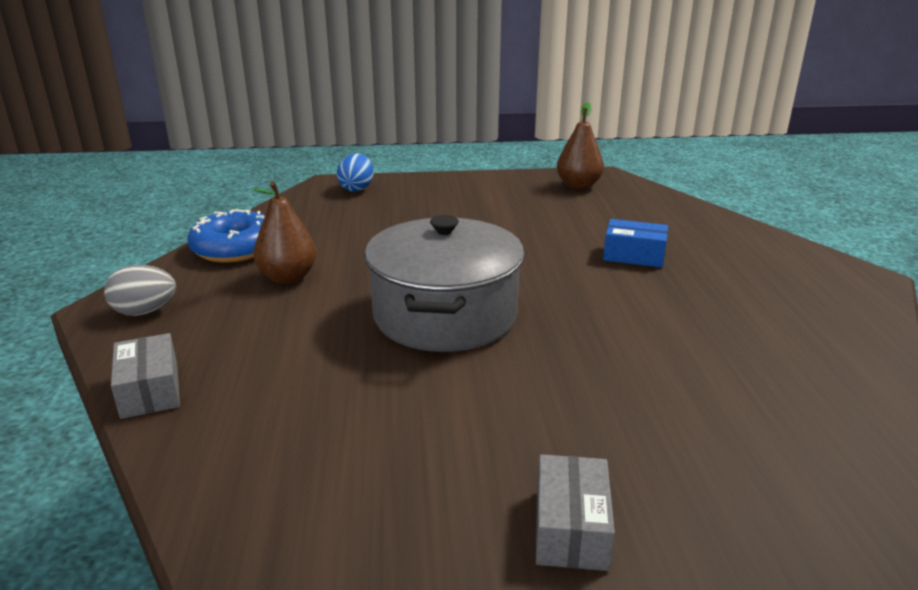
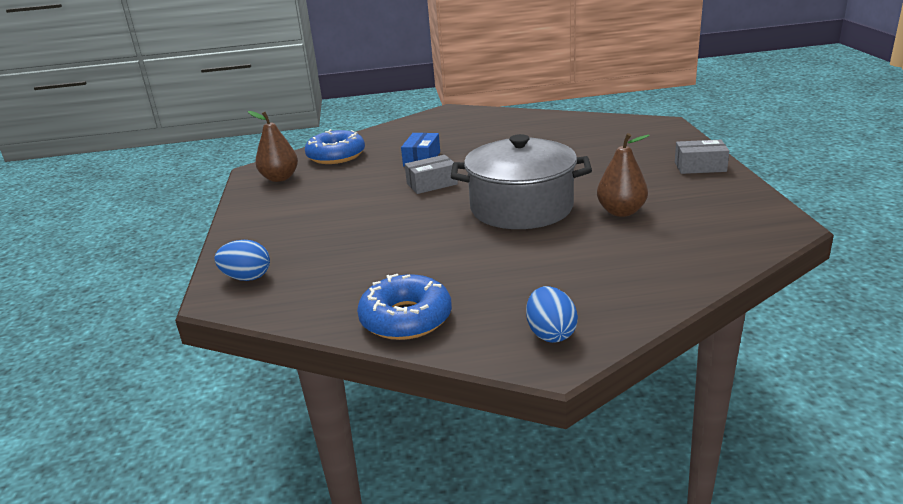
camera: 90 degrees left, 0 degrees up
(145, 312) = (551, 334): grey egg -> blue egg
(150, 390) = (664, 295): grey box -> grey box (432, 184)
(288, 277) = (470, 276): brown pear -> brown pear (621, 212)
(647, 208) = (336, 156): none -> blue donut

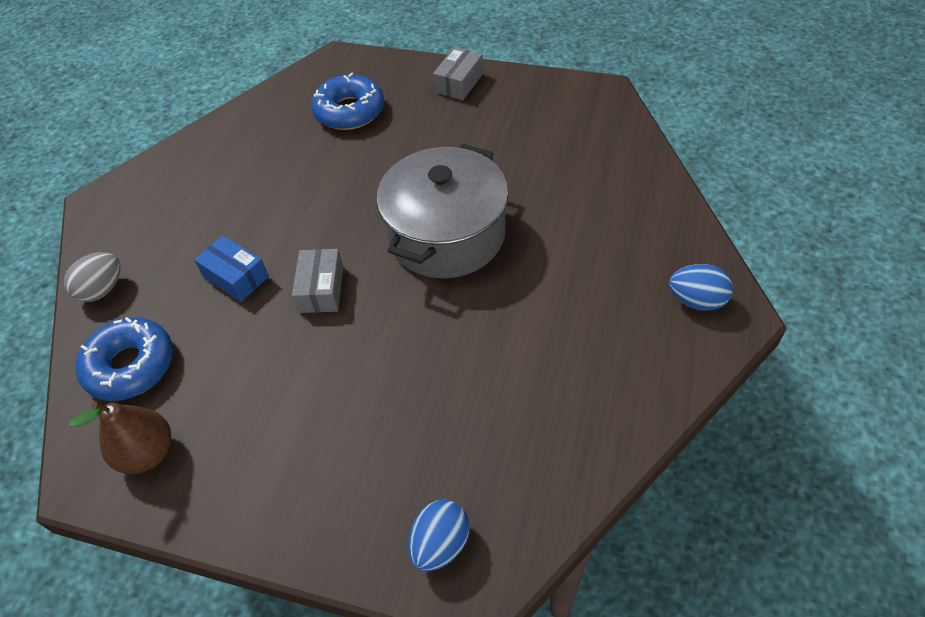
camera: 65 degrees left, 25 degrees up
(385, 132) = (102, 289): none -> grey egg
(406, 318) = (620, 400): blue donut -> blue donut (349, 111)
(621, 212) = (510, 170): brown pear -> none

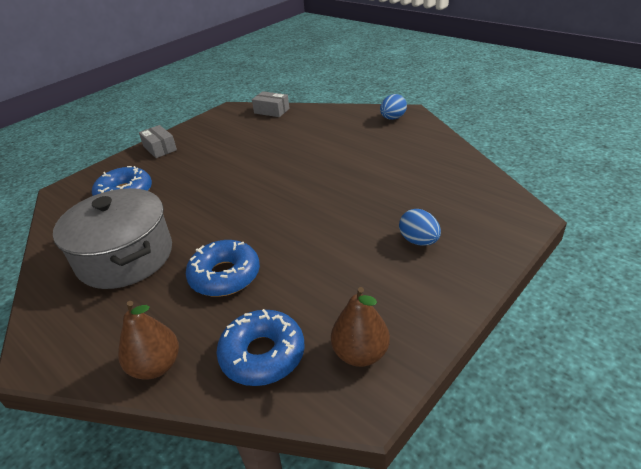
camera: 65 degrees left, 15 degrees down
(102, 289) = (156, 366): grey egg -> brown pear
(236, 277) = (225, 276): blue box -> blue donut
(321, 289) = (276, 235): grey box -> grey box (271, 111)
(440, 544) = (499, 223): blue egg -> blue egg (419, 241)
(446, 235) = (280, 177): grey pot -> grey pot (125, 257)

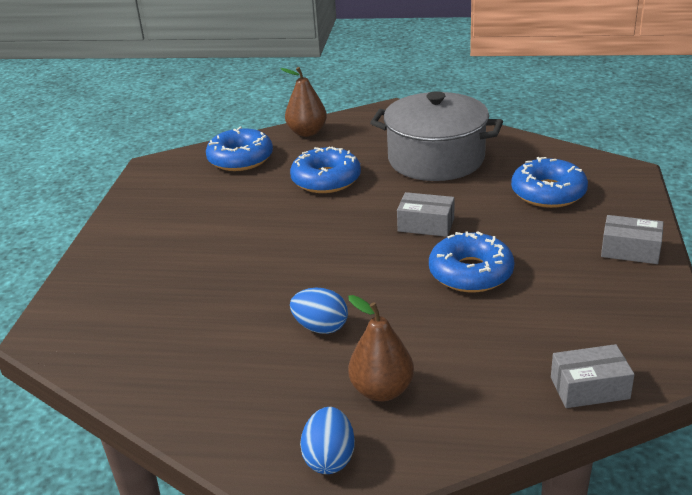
camera: 145 degrees right, 5 degrees down
(220, 201) = (426, 225): none -> grey box
(243, 164) = (470, 273): none -> blue donut
(360, 353) = (170, 181): brown pear -> brown pear (382, 390)
(419, 241) = (163, 265): blue egg -> blue egg (321, 327)

